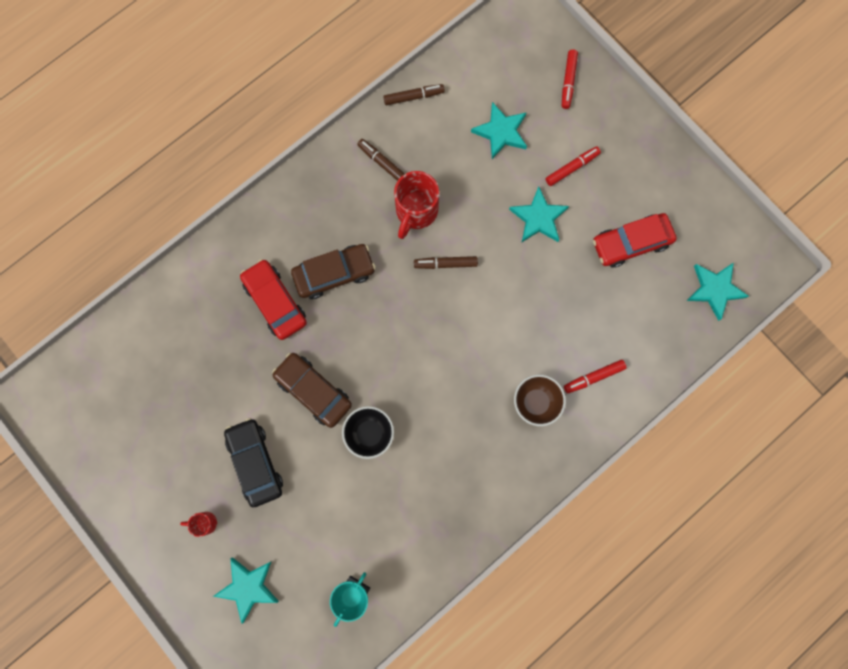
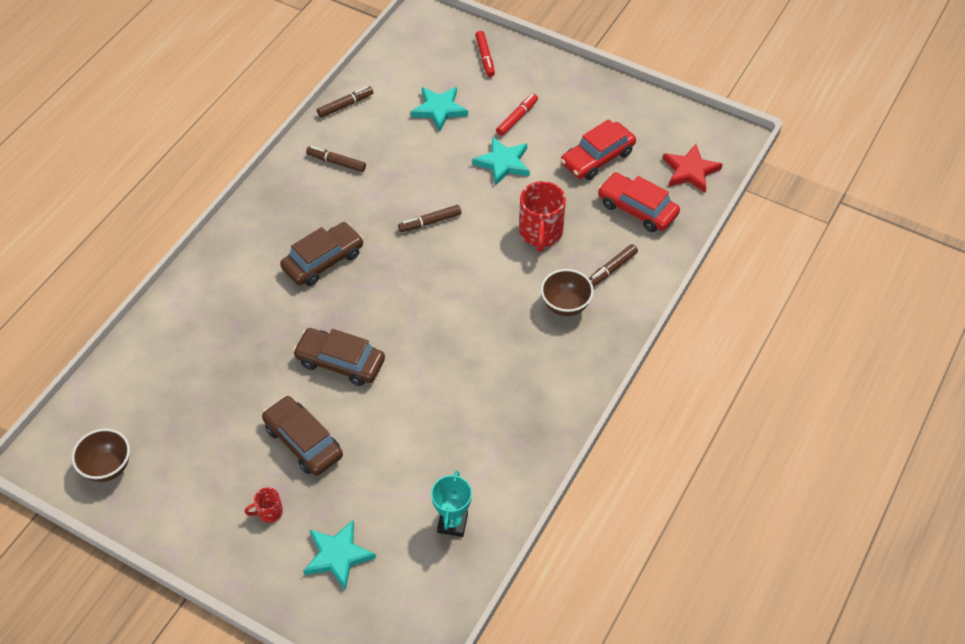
camera: 20 degrees left, 25 degrees down
(85, 428) = (107, 467): none -> brown bowl
(255, 462) = (303, 442): black car -> brown car
(275, 302) = (272, 300): red car -> red car (637, 209)
(369, 433) = (412, 380): black bowl -> none
(416, 211) = (384, 190): red mug -> red mug (540, 233)
(594, 377) = (611, 269): red marker -> brown marker
(715, 290) = (690, 171): turquoise star -> red star

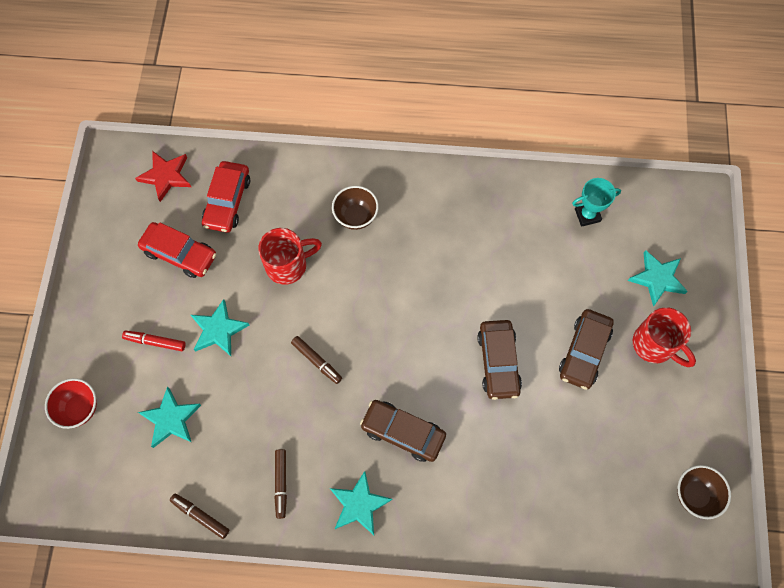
camera: 115 degrees left, 15 degrees up
(269, 512) = (655, 345): red mug -> red mug, size x2.03
(283, 207) = (359, 504): none -> turquoise star
(485, 57) = (79, 408): red marker -> red bowl
(611, 269) = (302, 197): brown marker -> none

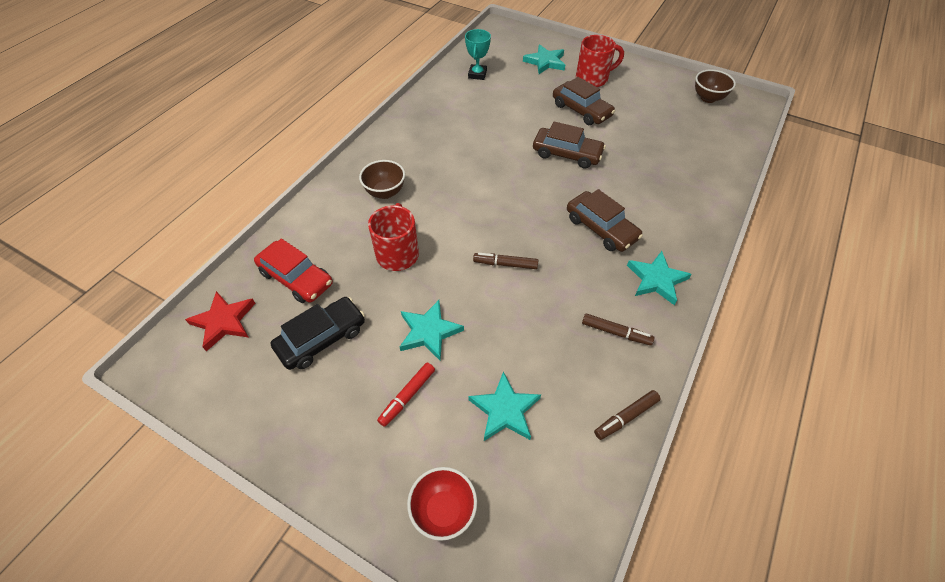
camera: 65 degrees left, 15 degrees down
(179, 254) = (322, 338): red car -> black car
(317, 361) = (505, 264): brown marker -> brown marker turned 150 degrees counterclockwise
(403, 432) = (601, 228): brown car -> brown car turned 90 degrees counterclockwise

